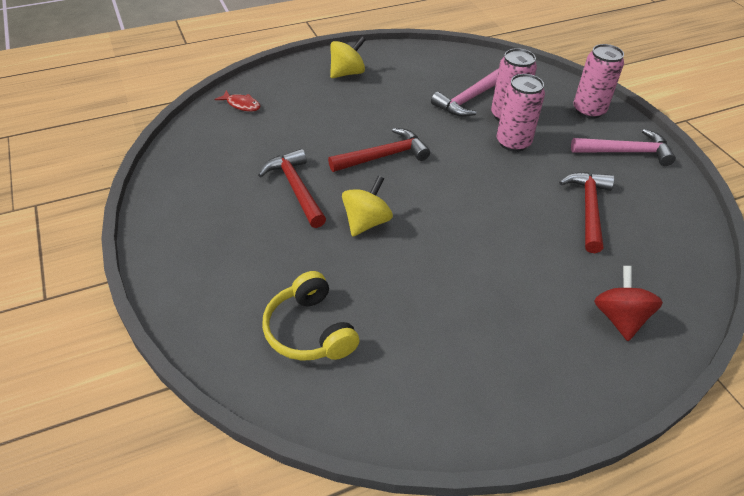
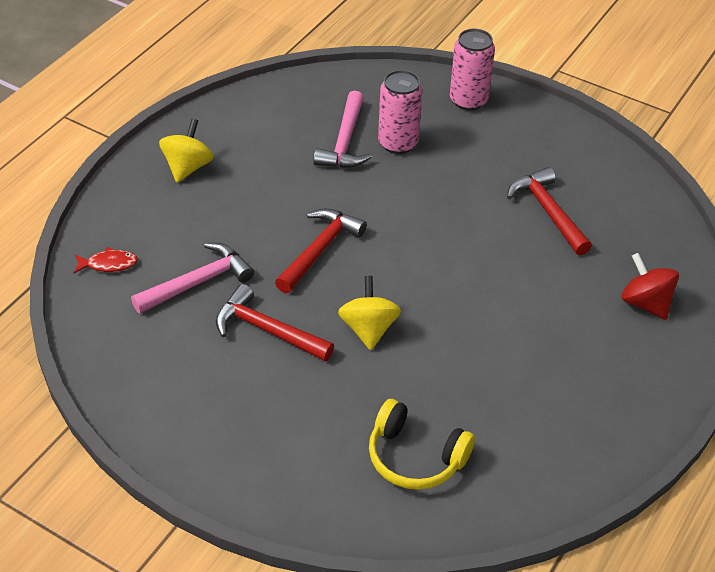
camera: 35 degrees left, 0 degrees up
(513, 142) = (429, 172): pink can -> none
(626, 152) = (535, 134): pink hammer -> pink hammer (198, 282)

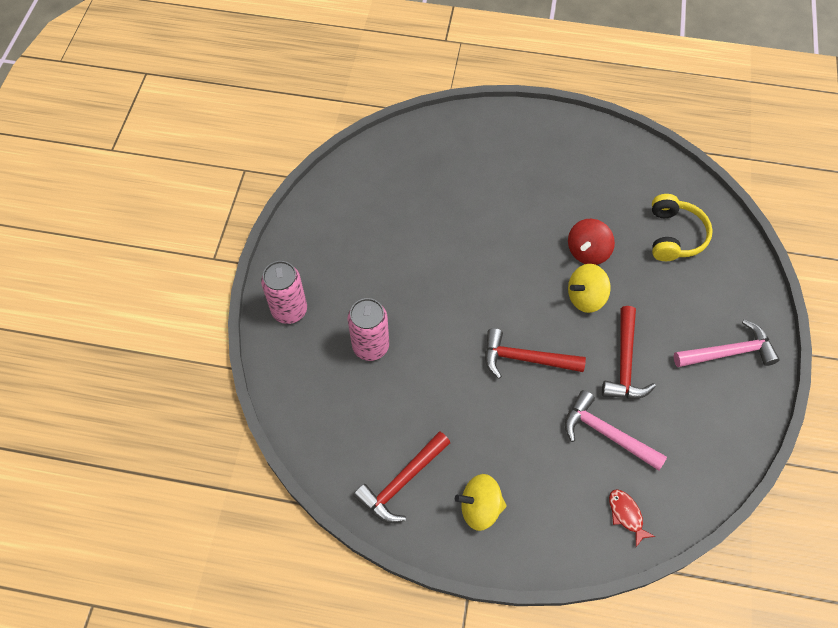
camera: 110 degrees left, 15 degrees up
(345, 142) = (386, 388): pink hammer -> pink hammer (728, 352)
(548, 212) = (406, 219): red hammer -> red hammer (402, 482)
(645, 303) = (471, 145): red spinning top -> red spinning top (587, 252)

